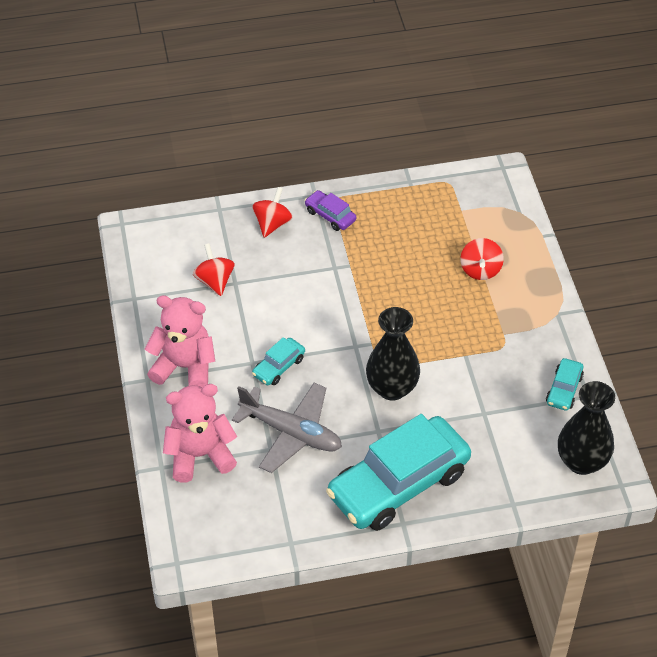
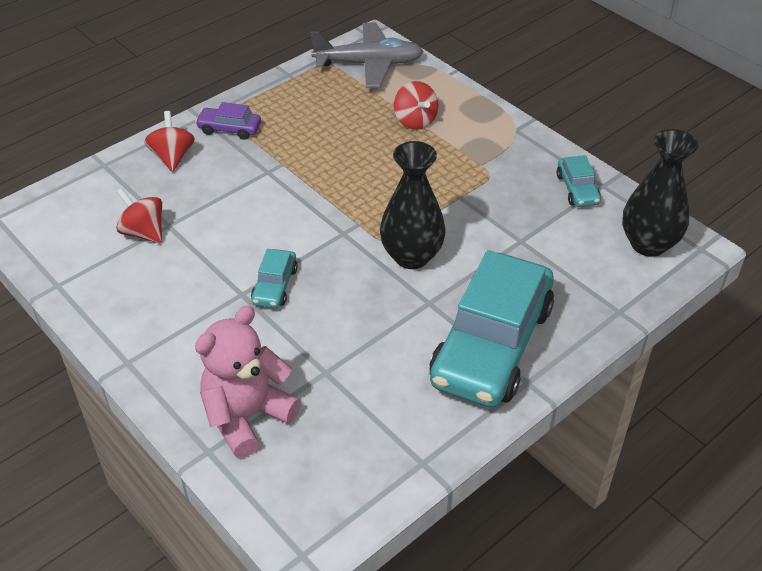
camera: 30 degrees left, 5 degrees down
(184, 367) = (165, 330): pink teddy bear -> none
(291, 432) = (337, 345): grey plane -> grey plane (369, 64)

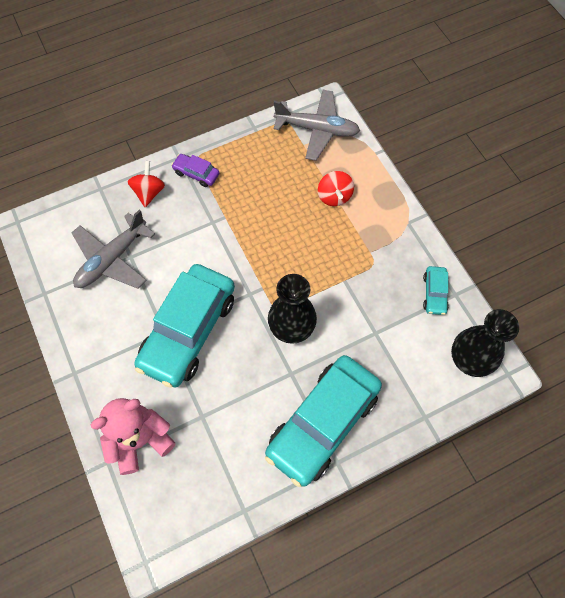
camera: 15 degrees right, 20 degrees up
(144, 232) = (112, 259): red spinning top -> grey plane
(275, 286) = (188, 331): turquoise car -> turquoise car, size x2.36

